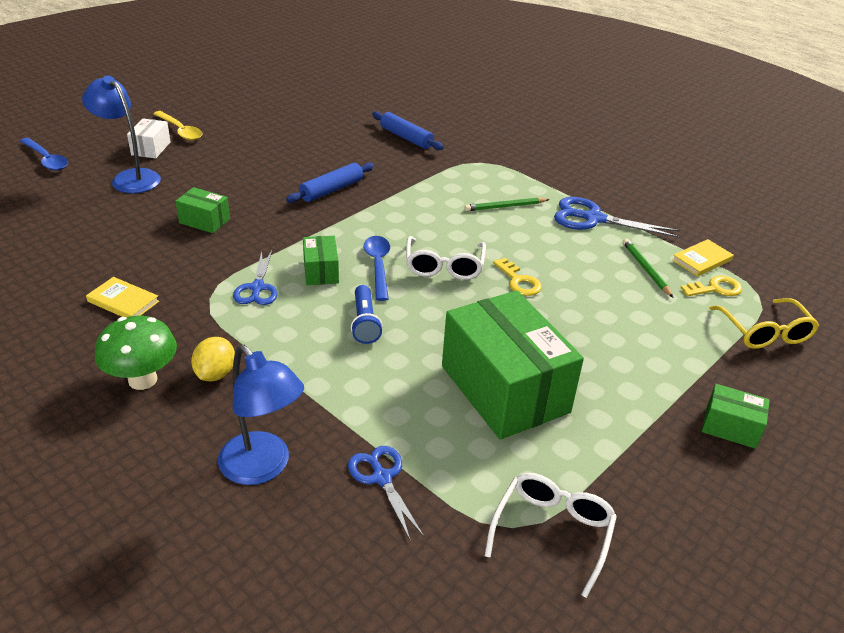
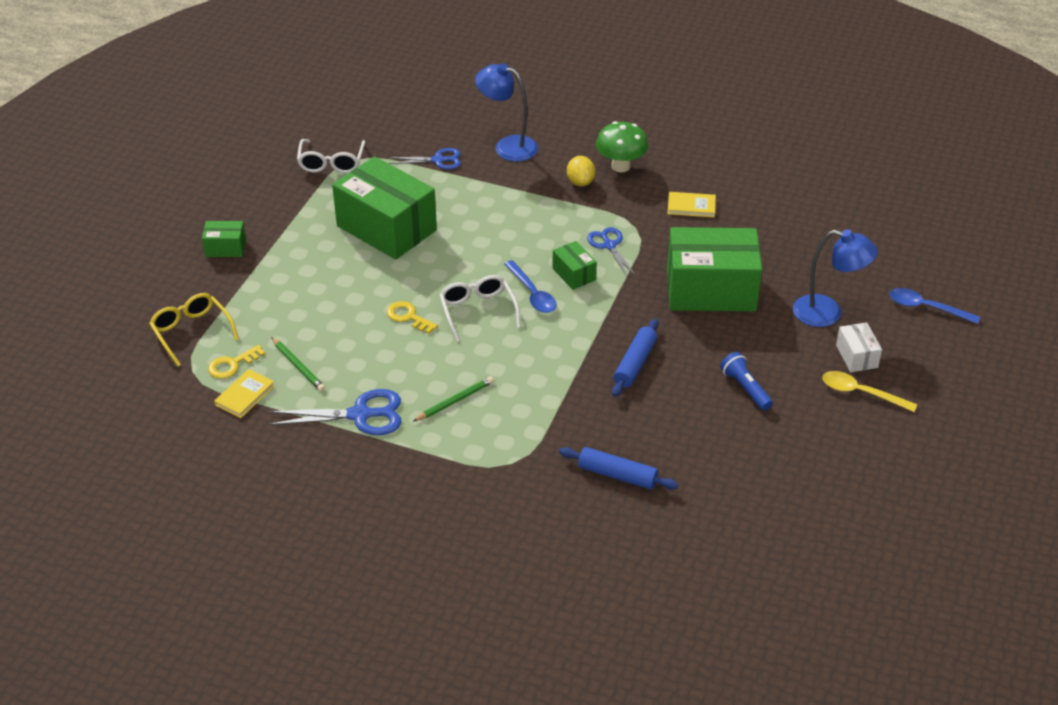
camera: 160 degrees right, 5 degrees up
(204, 221) = (711, 290): green box -> green box, size x2.23
(365, 322) = (509, 244): blue flashlight -> blue flashlight (745, 388)
(382, 478) = (438, 160): blue scissors -> blue scissors turned 45 degrees counterclockwise

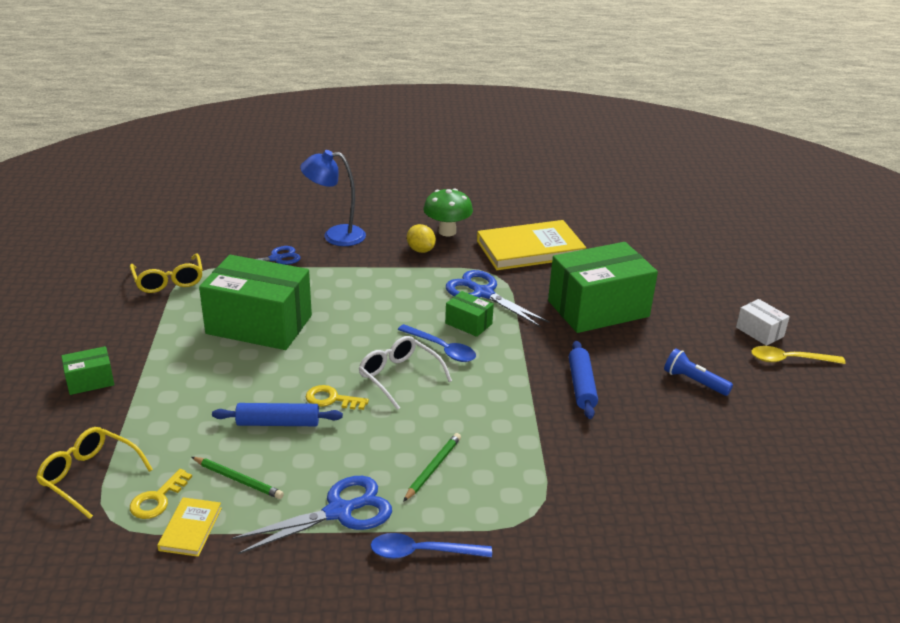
camera: 25 degrees left, 10 degrees down
(331, 163) = (169, 281): white glasses -> yellow glasses
(609, 245) = (483, 293): blue scissors -> blue scissors, size x1.54
(617, 475) = (646, 494): blue rolling pin -> blue rolling pin (278, 423)
(691, 206) = (530, 249): yellow book -> yellow book, size x2.14
(827, 313) = (707, 304): blue lamp -> none
(926, 308) = (777, 282): blue spoon -> blue spoon (422, 552)

